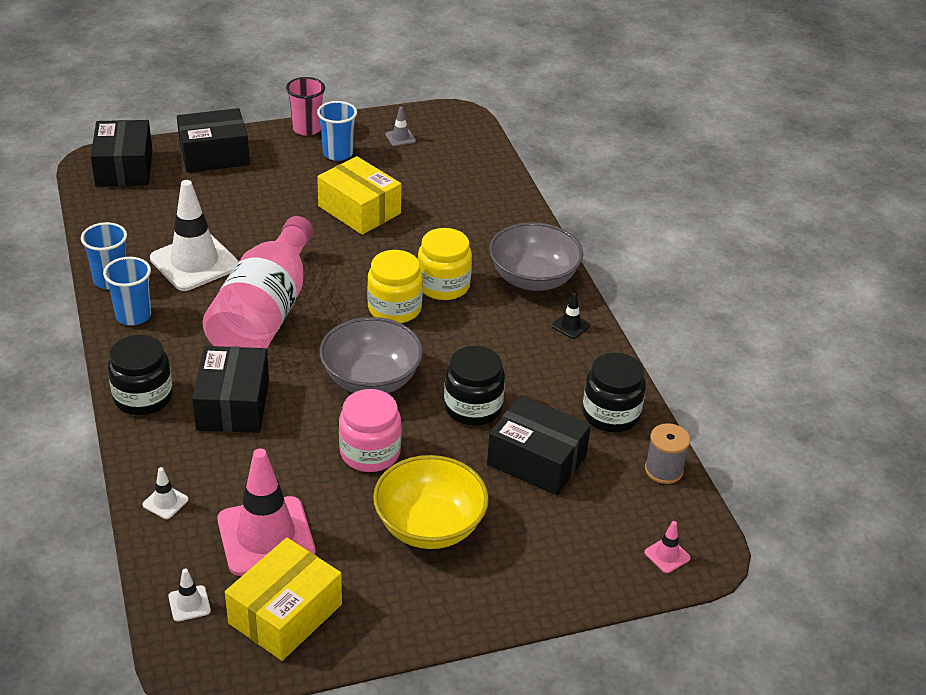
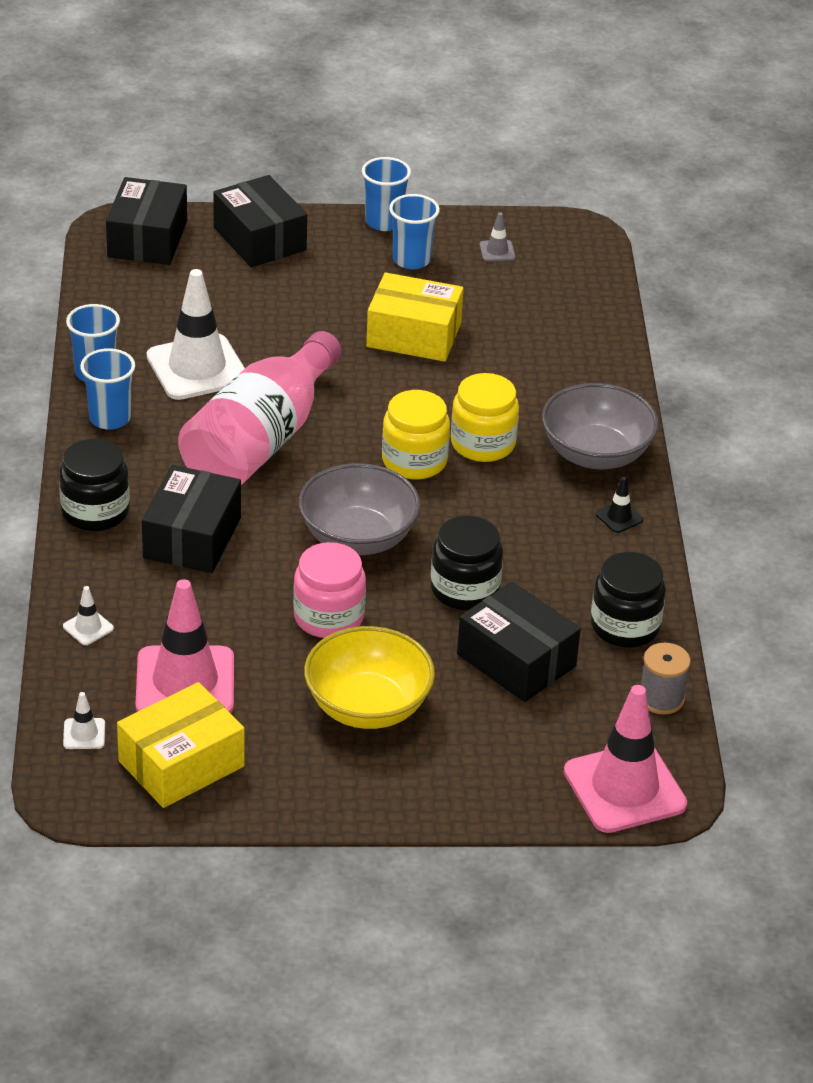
camera: 15 degrees right, 0 degrees up
(214, 155) = (259, 239): black box -> black box turned 60 degrees clockwise
(307, 128) = (384, 222): pink cup -> blue cup
(359, 210) = (413, 335): yellow box -> yellow box turned 45 degrees counterclockwise
(667, 555) = (624, 788): pink traffic cone -> pink traffic cone, size x2.42

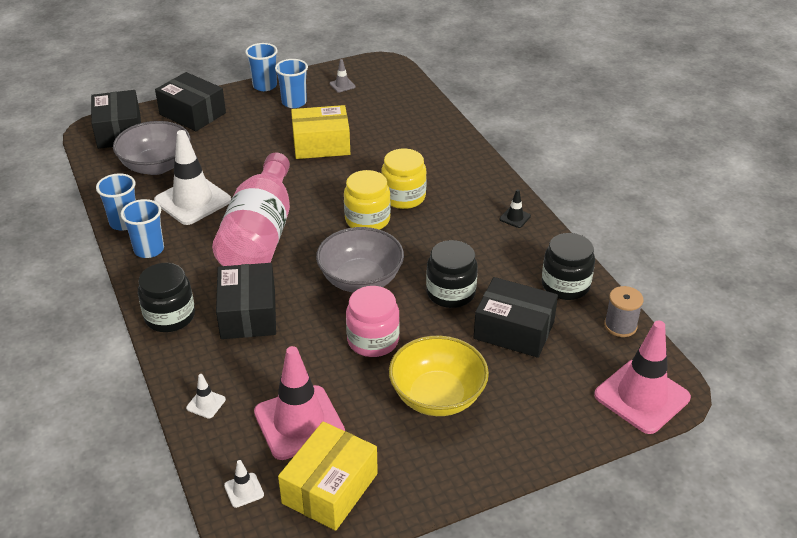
camera: 20 degrees left, 0 degrees up
(596, 454) = (475, 184): grey bowl -> grey bowl (156, 166)

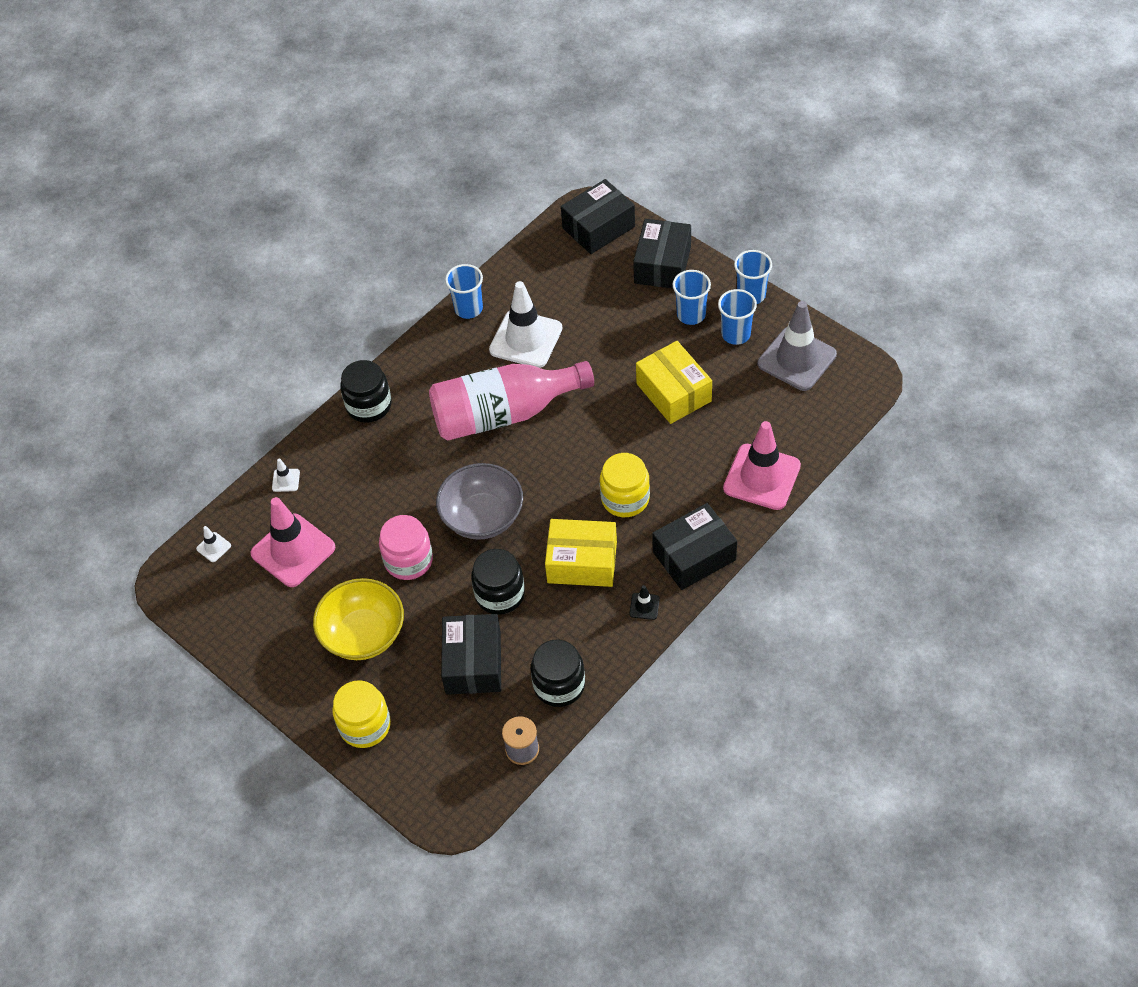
camera: 70 degrees right, 15 degrees up
(149, 249) = (442, 346): blue cup -> blue cup (691, 315)
(156, 166) = (561, 285): grey bowl -> none
(248, 314) = (398, 456): black box -> black box (694, 556)
(330, 488) = (237, 601): yellow box -> yellow box (582, 562)
(342, 85) = (796, 359): grey traffic cone -> grey traffic cone, size x2.42
(367, 219) = (572, 484): yellow jar -> yellow jar (365, 725)
(641, 396) = (434, 792): pink traffic cone -> pink traffic cone (761, 477)

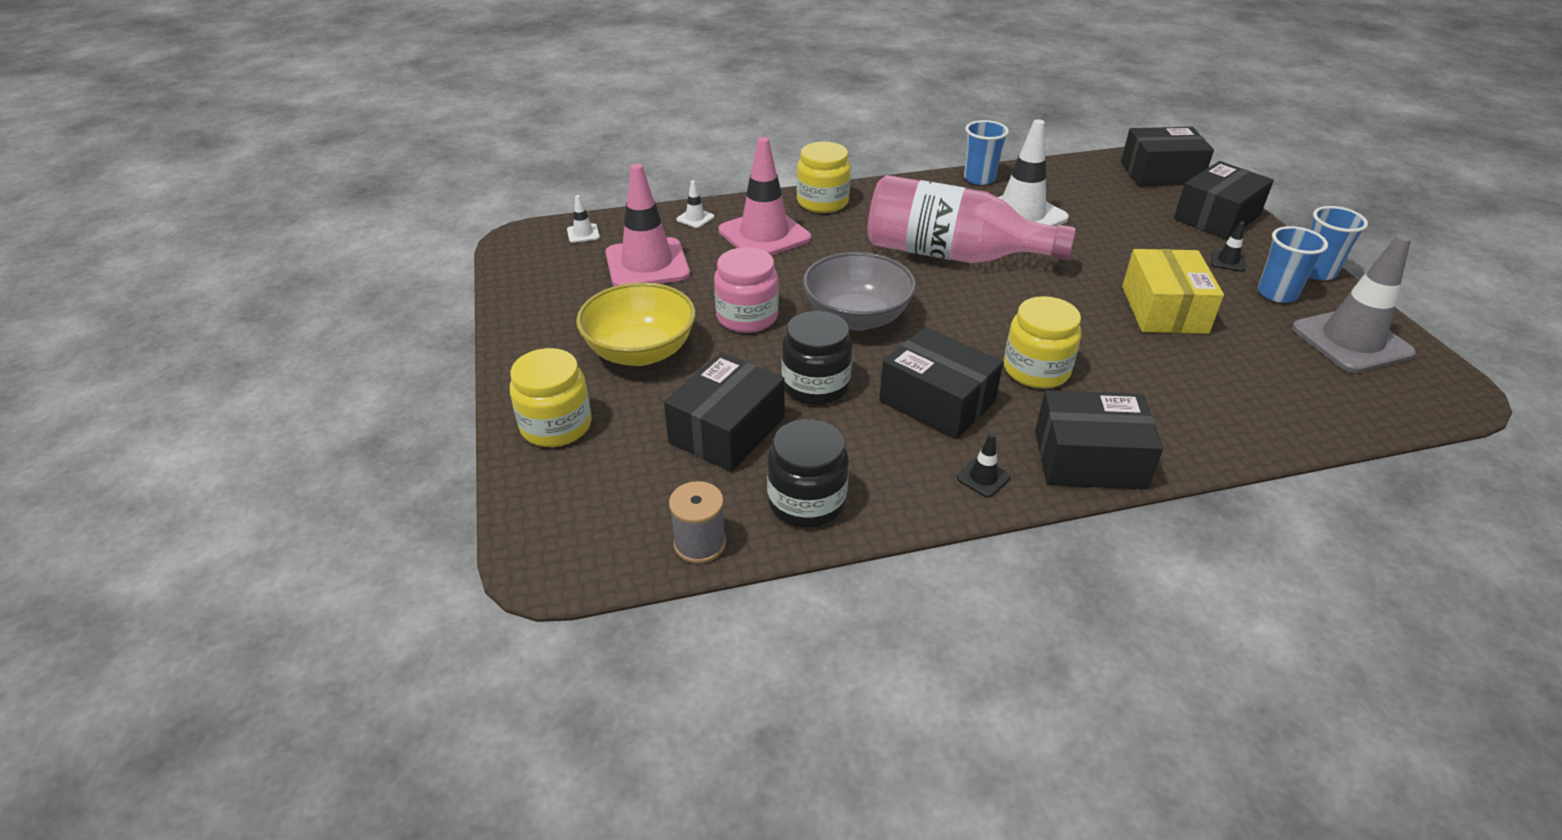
camera: 30 degrees right, 15 degrees down
(369, 405) = (822, 202): black jar -> yellow jar
(582, 562) = (937, 401): yellow box -> black box
(691, 315) = (1227, 261): blue cup -> black traffic cone
(761, 477) = (1238, 425): pink traffic cone -> pink traffic cone (764, 235)

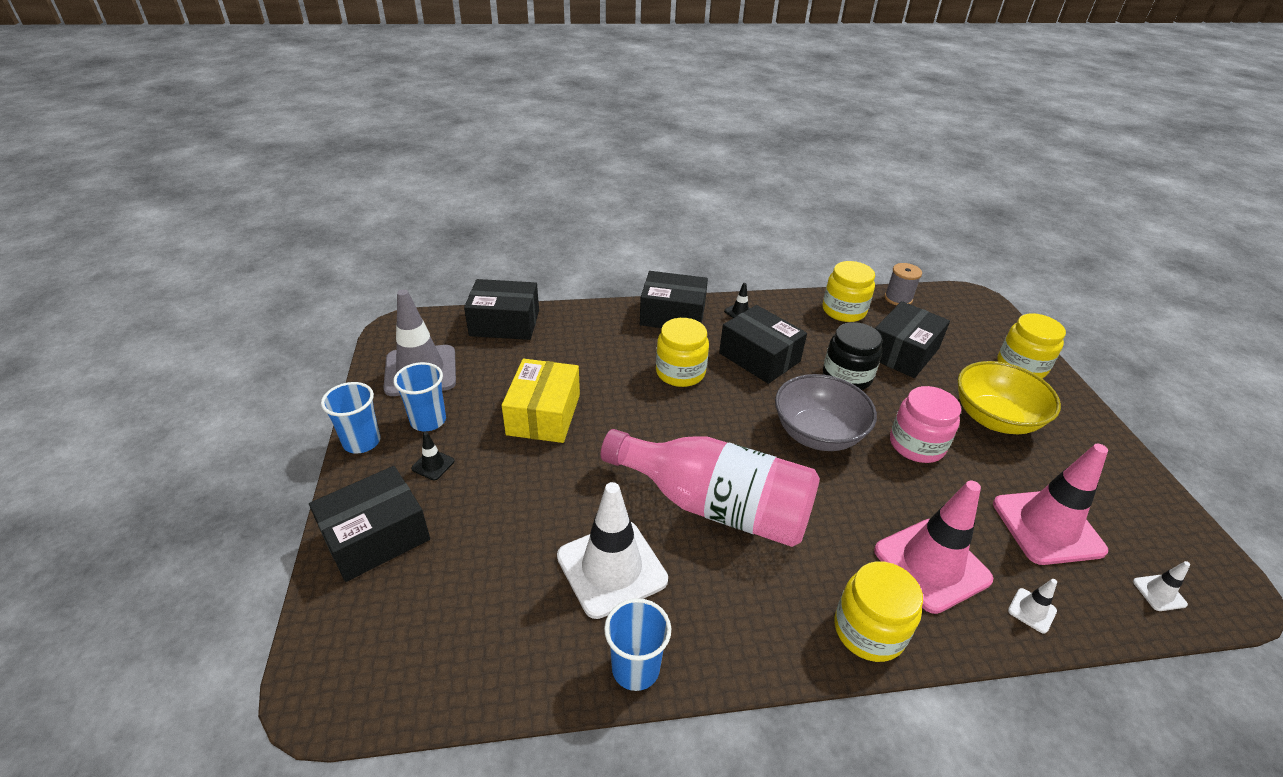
camera: 175 degrees left, 0 degrees up
(806, 502) = (843, 310): black jar -> yellow jar
(1160, 173) = (358, 650): black box -> black box (504, 323)

